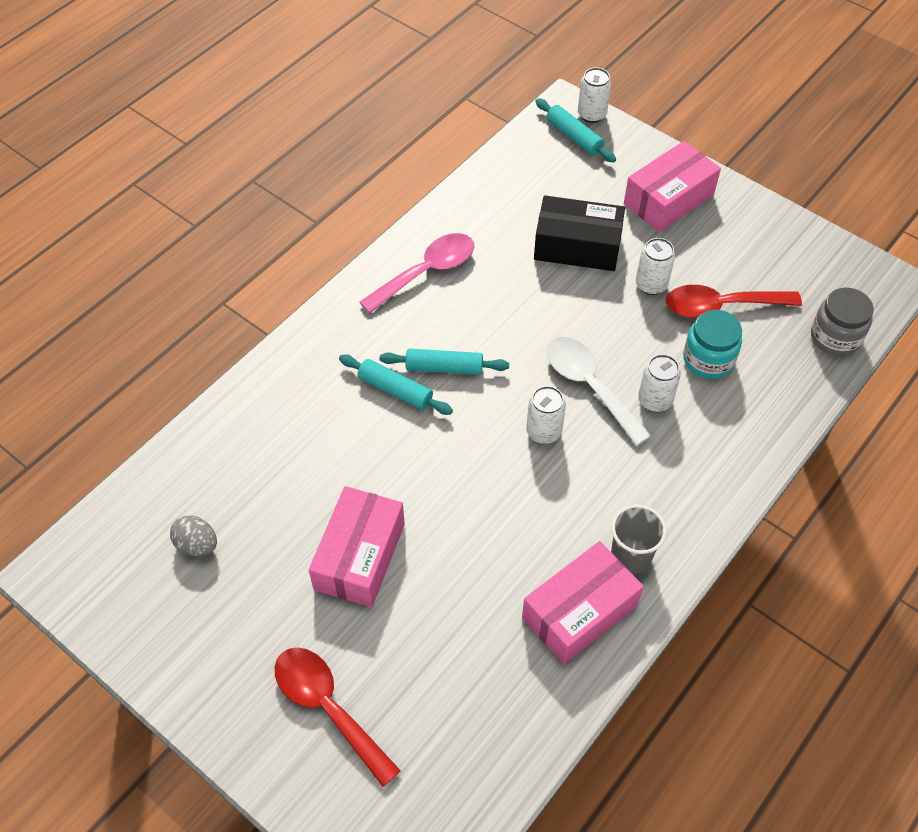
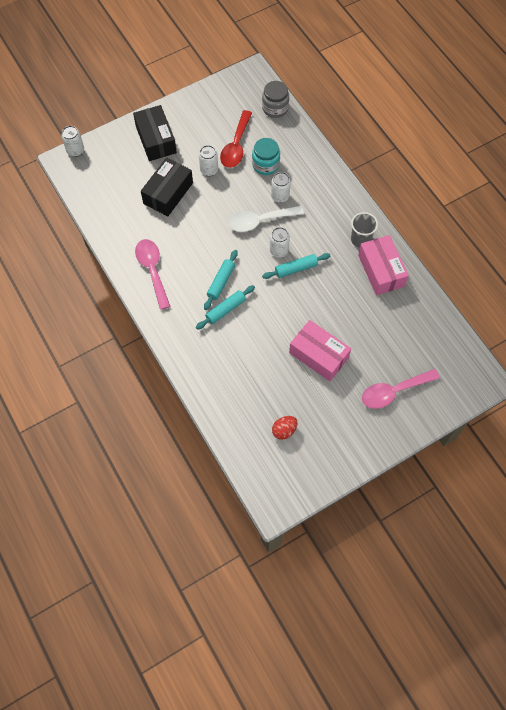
camera: 70 degrees left, 10 degrees up
(197, 545) = (284, 430): grey egg -> red egg
(328, 708) = (393, 391): red spoon -> pink spoon
(574, 137) = (88, 165): turquoise rolling pin -> turquoise rolling pin (296, 268)
(668, 199) = (156, 140): pink box -> black box

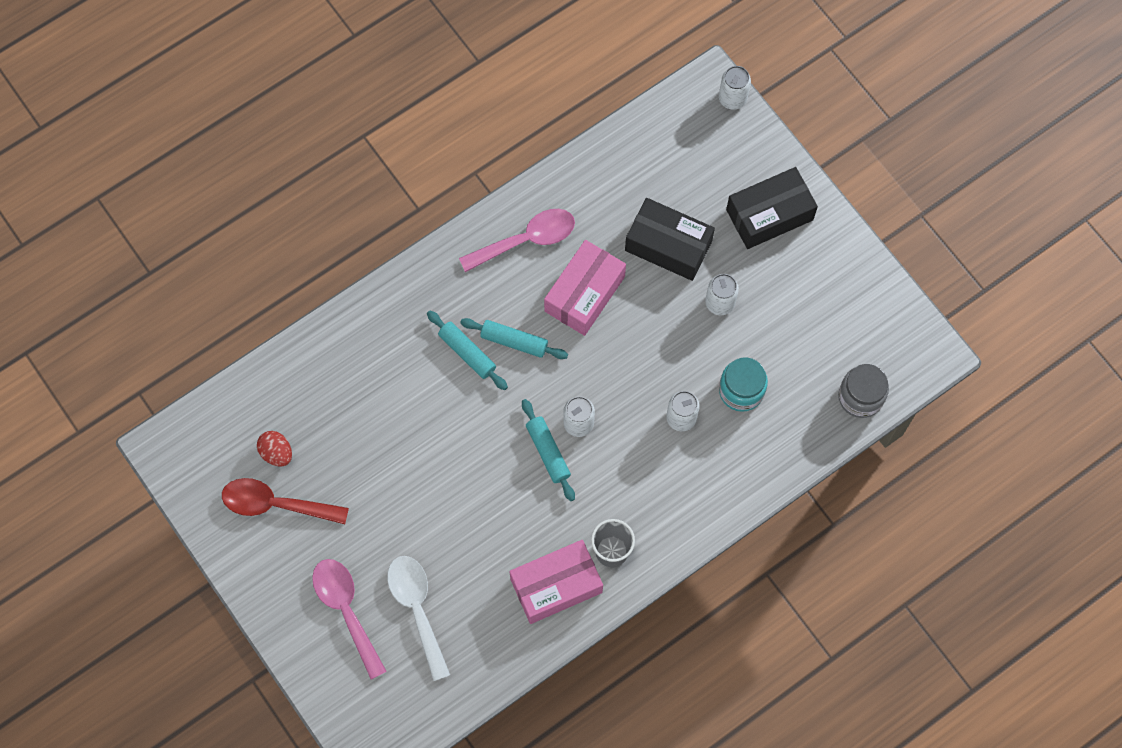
camera: 85 degrees right, 5 degrees up
(236, 146) = (773, 340): red spoon -> red spoon (275, 504)
(260, 221) = (630, 390): white spoon -> white spoon (417, 609)
(318, 355) = (400, 495): pink box -> pink box (584, 294)

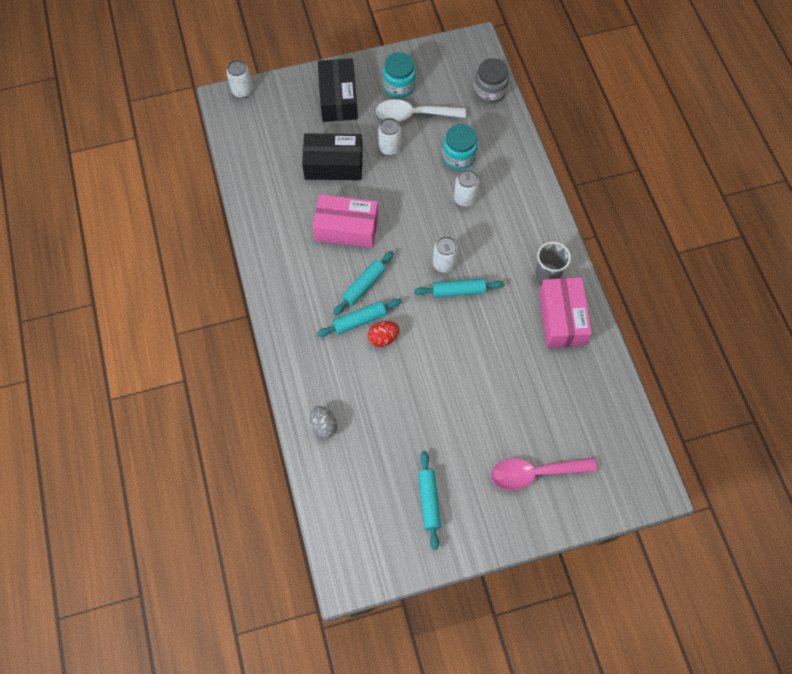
camera: 70 degrees left, 5 degrees down
(275, 504) = (429, 501): red spoon -> turquoise rolling pin
(276, 453) = (386, 487): red egg -> red egg (383, 338)
(324, 361) = (324, 426): none -> grey egg
(417, 609) = (549, 420): white spoon -> white spoon (413, 115)
(526, 240) = (288, 252): pink spoon -> none
(584, 294) = (346, 228): pink box -> pink box turned 45 degrees counterclockwise
(668, 246) = (333, 164): black box -> black box turned 45 degrees clockwise
(821, 281) = (399, 86): none -> turquoise jar

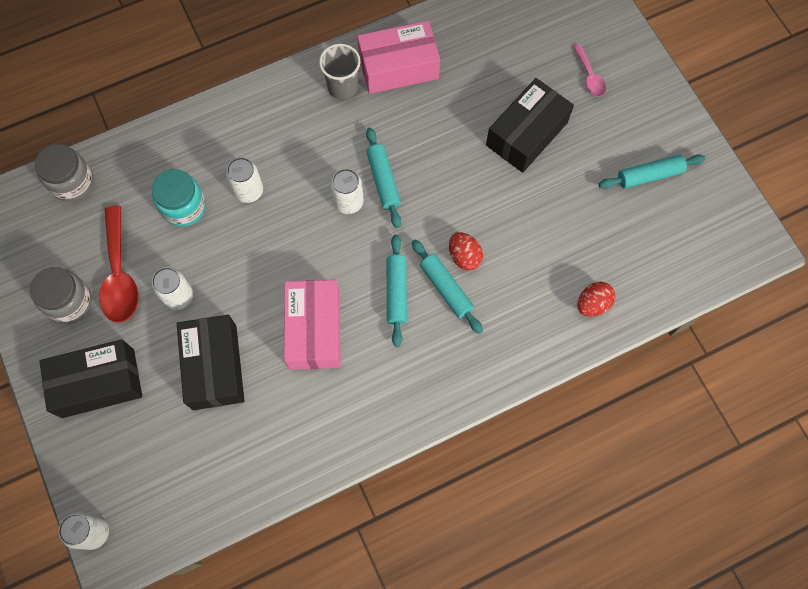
camera: 100 degrees left, 5 degrees up
(324, 426) = (592, 304): grey egg -> red egg
(364, 286) = (396, 292): turquoise rolling pin -> turquoise rolling pin turned 60 degrees clockwise
(399, 86) = (69, 302): turquoise jar -> grey jar
(413, 115) = (120, 274): white spoon -> red spoon
(484, 407) = (527, 134): none -> black box
(534, 473) = (589, 76): pink spoon -> pink spoon, size x0.54

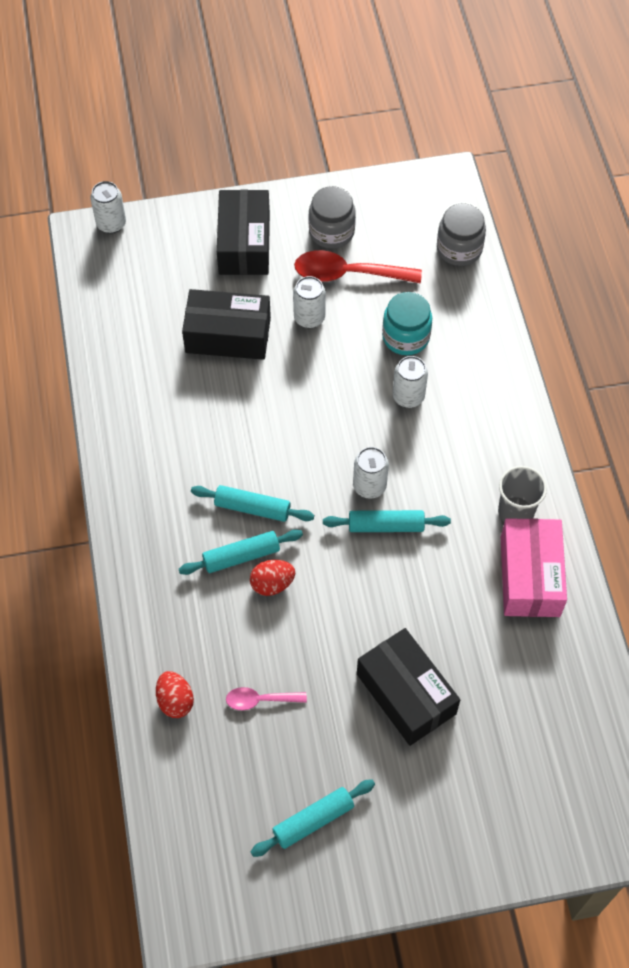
camera: 105 degrees right, 10 degrees down
(314, 330) = (237, 425): pink box -> none
(589, 76) = (468, 794): pink spoon -> pink spoon (260, 700)
(649, 175) = (313, 820): turquoise rolling pin -> turquoise rolling pin turned 60 degrees clockwise

